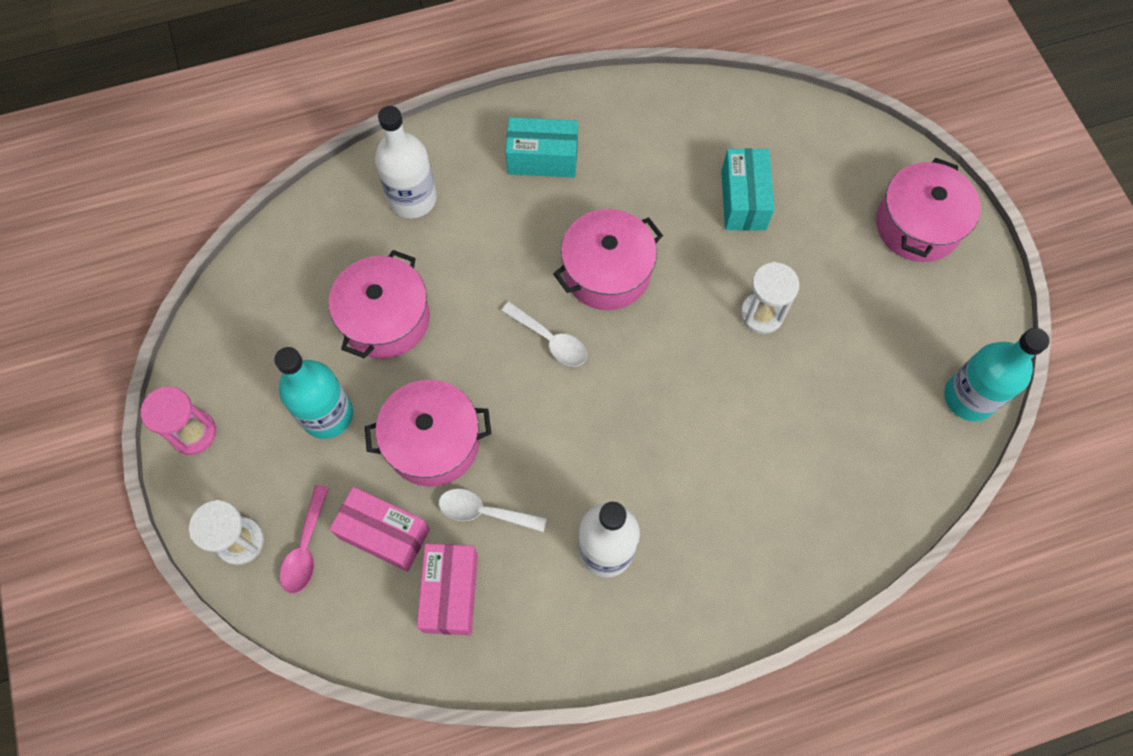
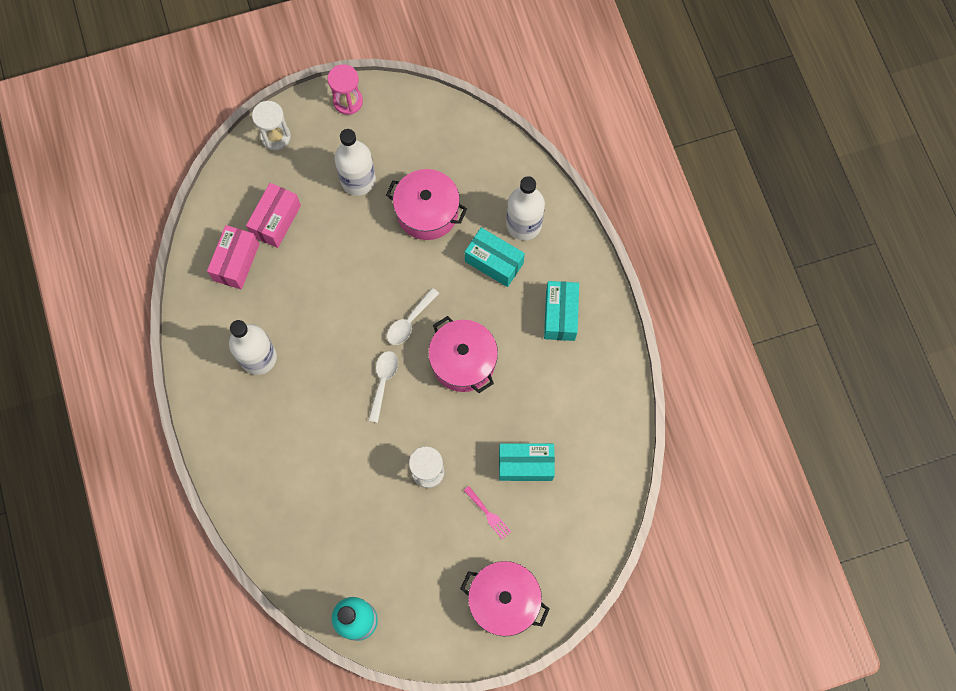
camera: 90 degrees right, 5 degrees up
(306, 548) = (269, 175): pink spoon -> none
(327, 414) = (358, 180): turquoise bottle -> white bottle
(433, 442) = (336, 247): pink pot -> none
(450, 593) = (236, 262): pink box -> pink box turned 75 degrees counterclockwise
(466, 235) = (494, 262): none -> turquoise box
(484, 512) = (287, 281): white spoon -> white spoon (383, 382)
(811, 242) = (488, 514): none -> pink fork

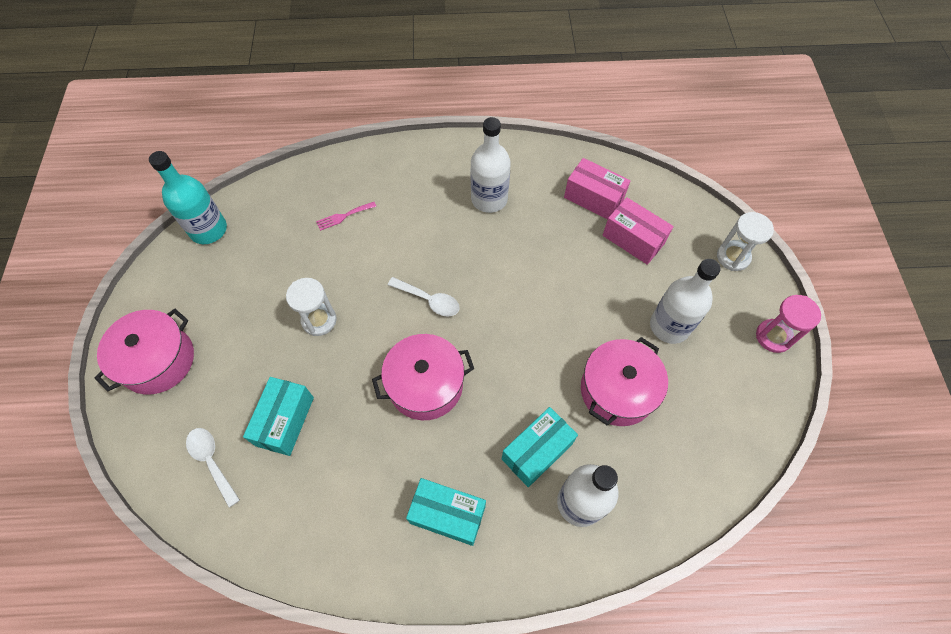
camera: 105 degrees right, 10 degrees down
(409, 322) = (488, 340): white spoon -> white spoon (211, 461)
(488, 514) = (250, 368): pink fork -> pink fork (343, 216)

